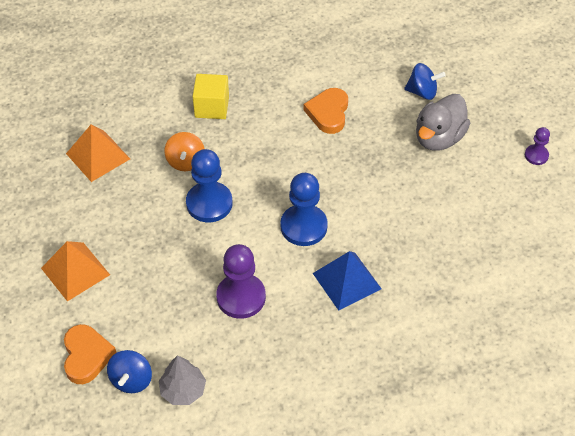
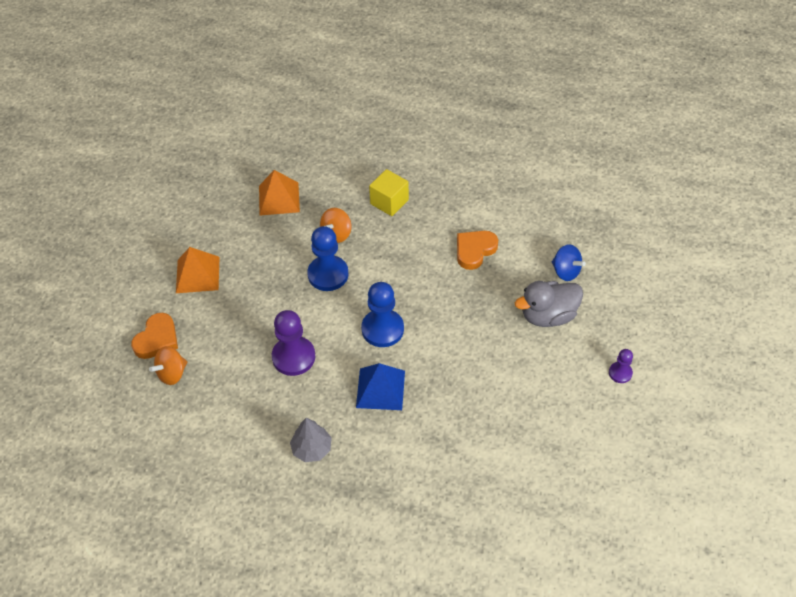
camera: 35 degrees right, 0 degrees up
(131, 380) = (172, 373): blue spinning top -> orange spinning top
(183, 390) = (199, 401): grey tree -> grey tree (311, 448)

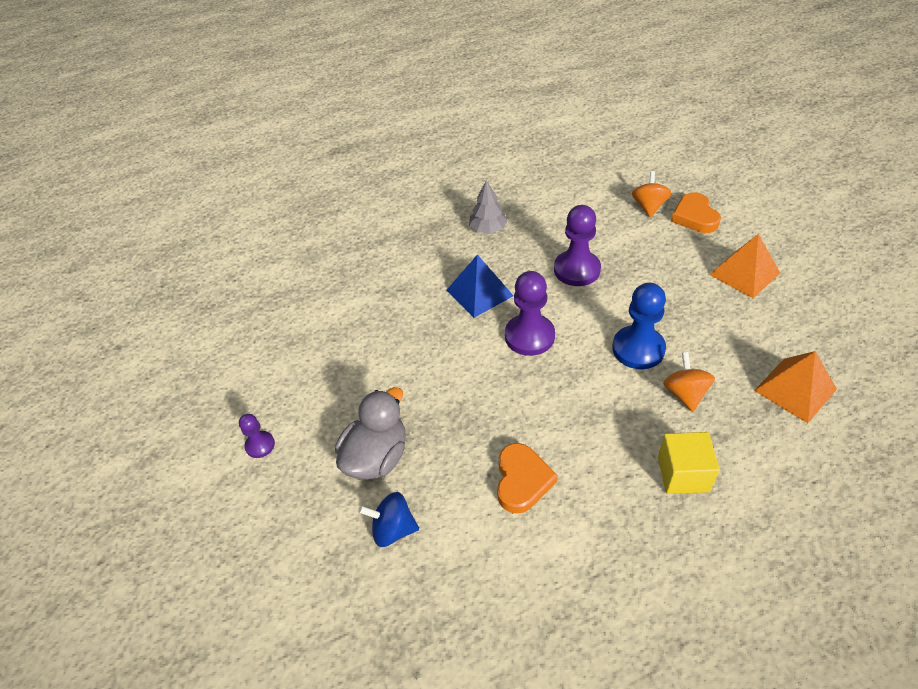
camera: 145 degrees right, 5 degrees down
(382, 329) = (529, 336): blue pawn -> purple pawn

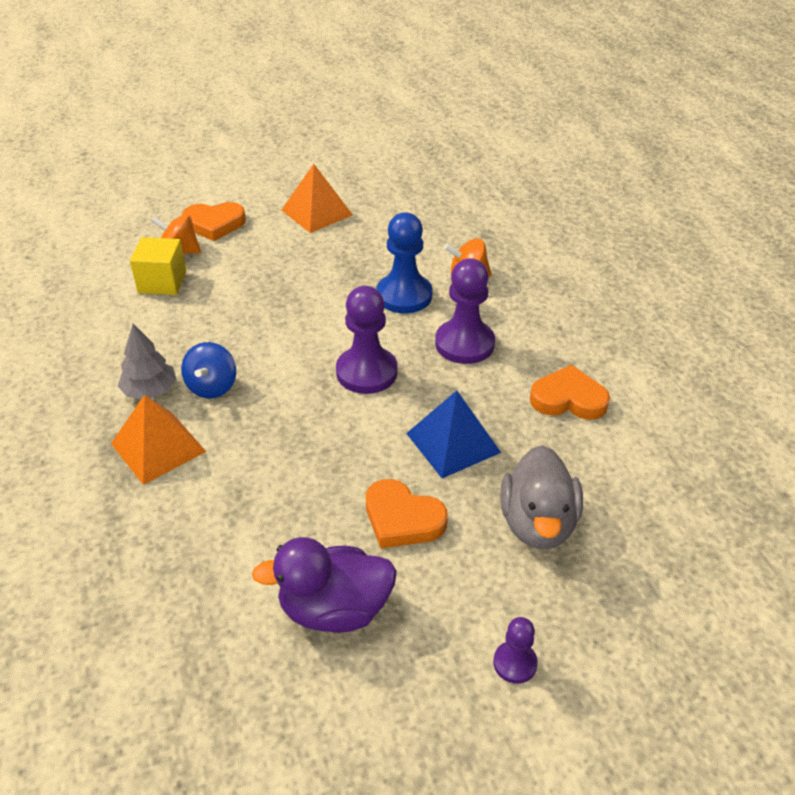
camera: 90 degrees left, 5 degrees down
(309, 348) = (334, 609): none -> purple duck
(377, 457) = (538, 523): grey duck -> grey duck turned 120 degrees counterclockwise
(380, 374) = (402, 519): none -> orange heart
(393, 529) = (635, 509): blue spinning top -> blue spinning top (212, 387)
(479, 293) = (277, 409): blue pyramid -> blue pyramid (453, 442)
(577, 270) = (267, 321): purple pawn -> purple pawn (464, 344)
(683, 474) = (559, 294): yellow cube -> yellow cube (162, 282)
(795, 389) = (470, 218): orange pyramid -> orange pyramid (158, 447)

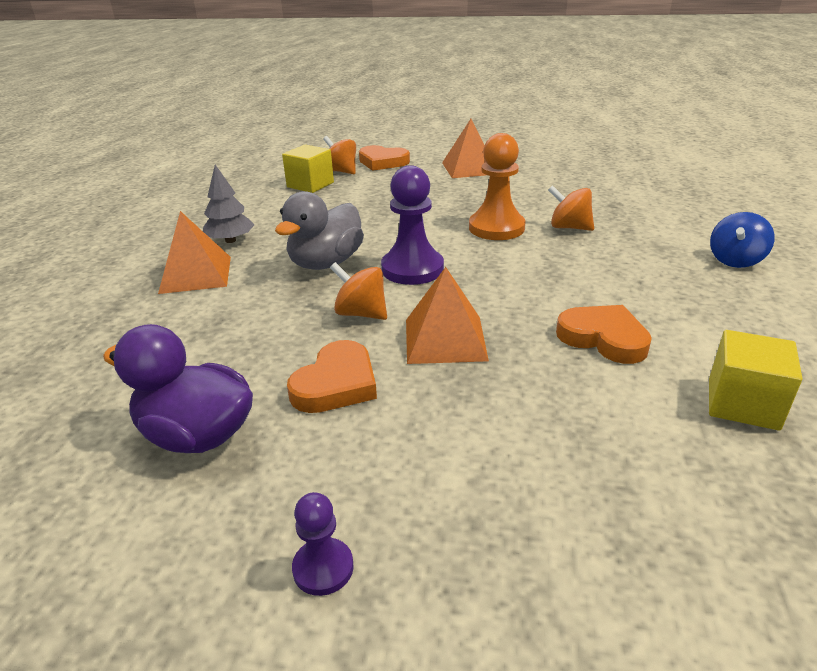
camera: 30 degrees right, 10 degrees down
(212, 387) = (277, 248): blue spinning top -> blue spinning top (735, 260)
(362, 439) = (361, 313): none -> orange spinning top
(402, 519) = (336, 384): orange heart -> orange heart turned 120 degrees counterclockwise
(404, 295) = (496, 228): blue pawn -> orange pawn
(453, 442) = (445, 339): blue pyramid -> orange pyramid
(464, 344) = (525, 271): purple pawn -> none
(538, 523) = (475, 436): grey duck -> grey duck (326, 263)
(687, 427) = (743, 404): none -> yellow cube

